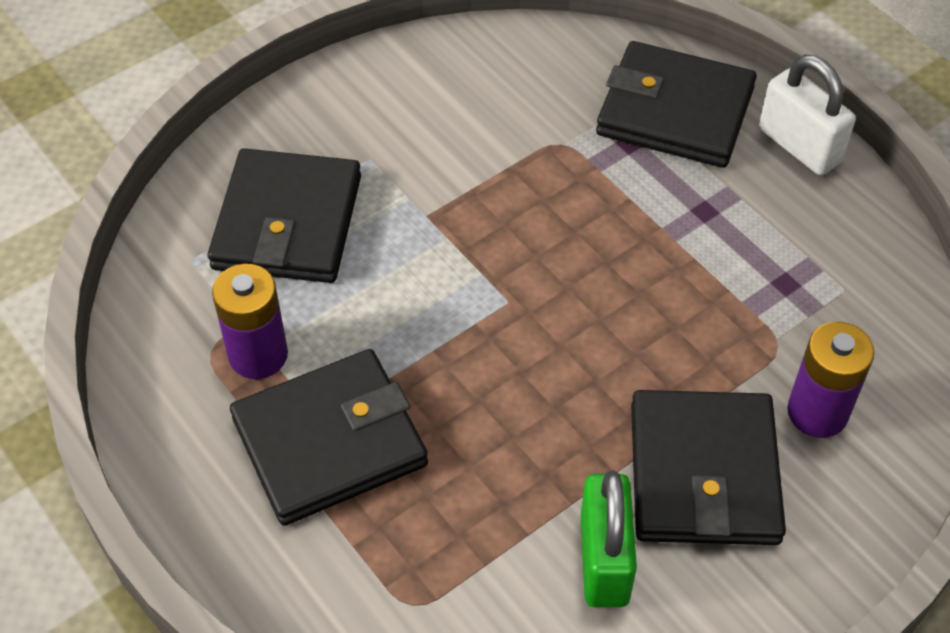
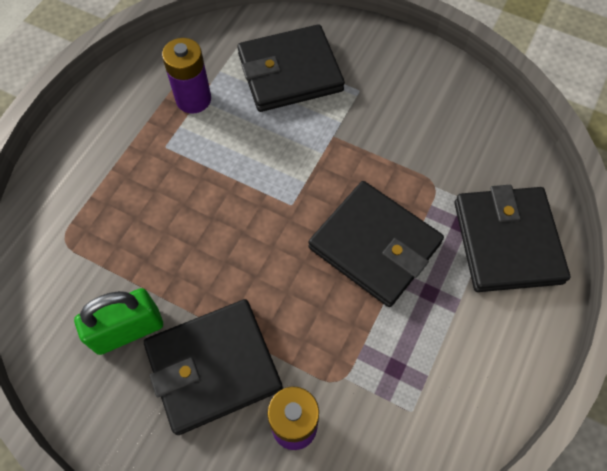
camera: 65 degrees right, 10 degrees up
(330, 441) = (152, 156): black wallet -> black wallet (374, 246)
(799, 146) = (528, 335): white padlock -> none

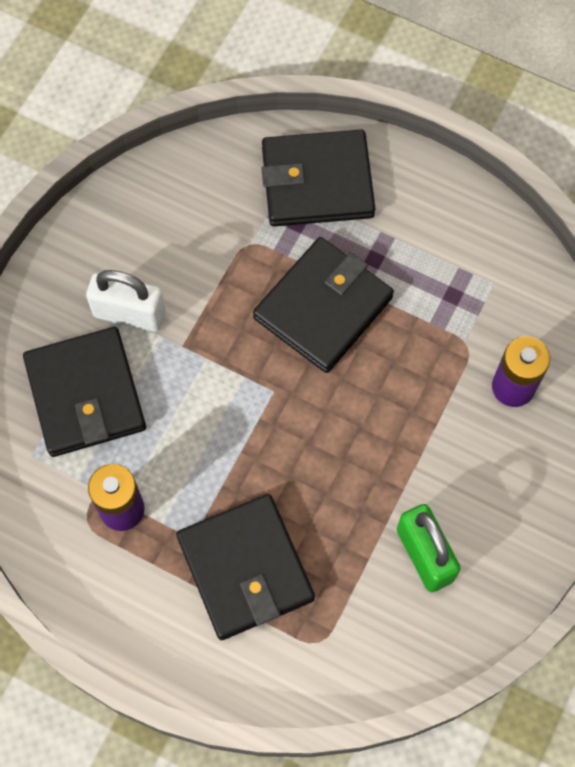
camera: 90 degrees left, 5 degrees up
(213, 367) = (460, 464): black wallet -> black wallet (245, 568)
(361, 98) = (129, 313): none -> white padlock

